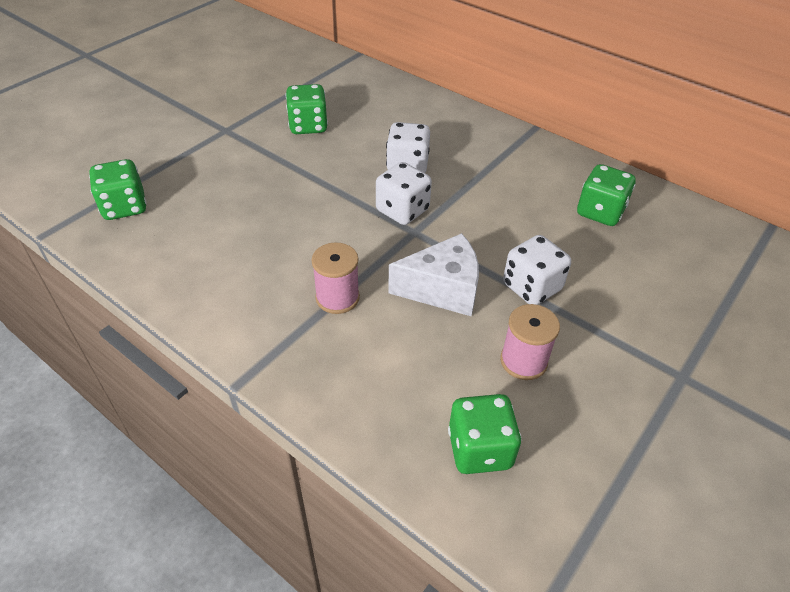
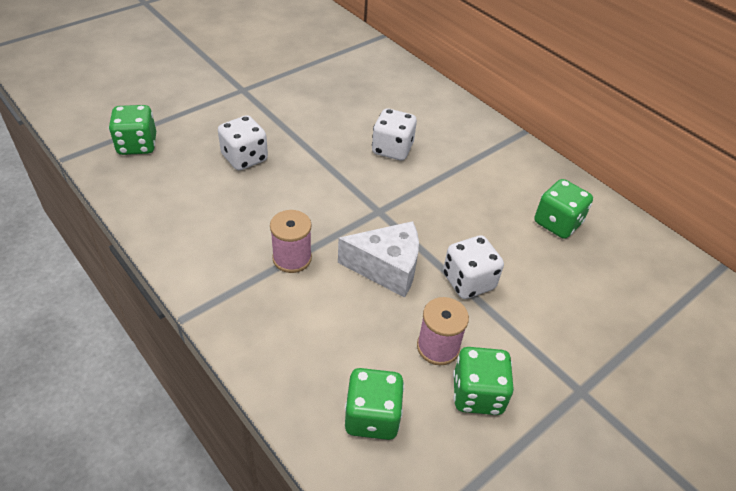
camera: 10 degrees right, 0 degrees up
(308, 126) = (315, 97): green dice -> green dice (477, 394)
(402, 210) = (374, 190): white dice -> white dice (244, 158)

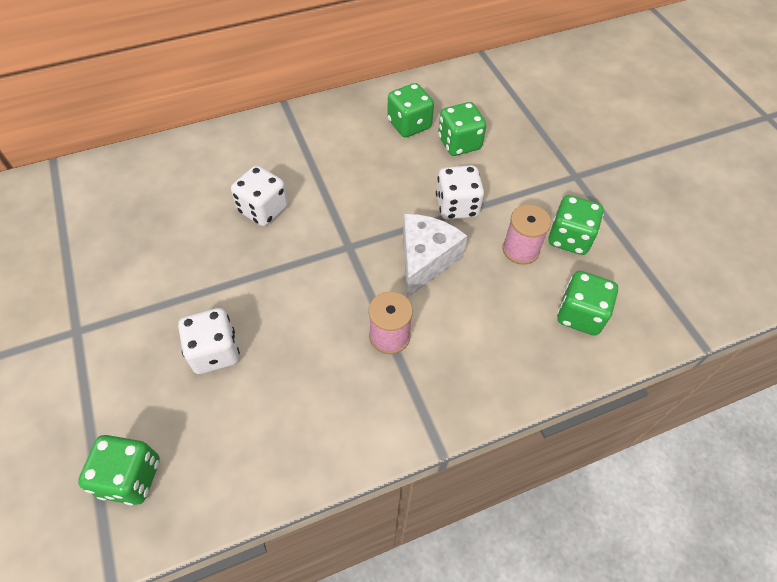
camera: 70 degrees left, 10 degrees up
(558, 269) = (459, 143): none -> green dice

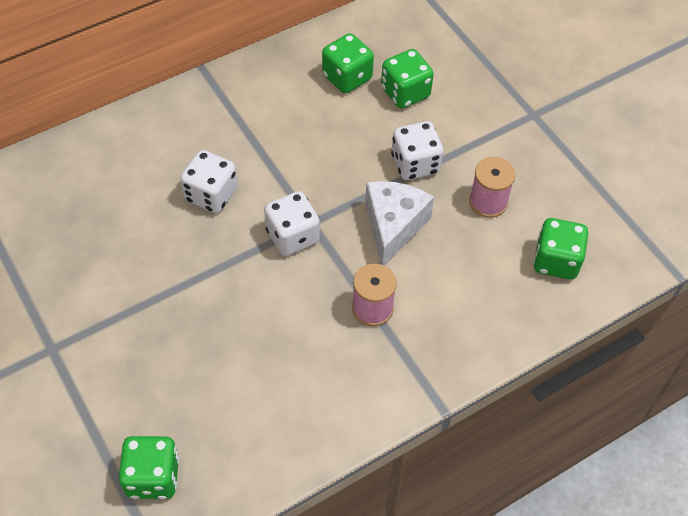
camera: 10 degrees left, 0 degrees up
(215, 352) = (201, 349): white dice -> white dice (292, 236)
(569, 238) = (535, 183): green dice -> none

